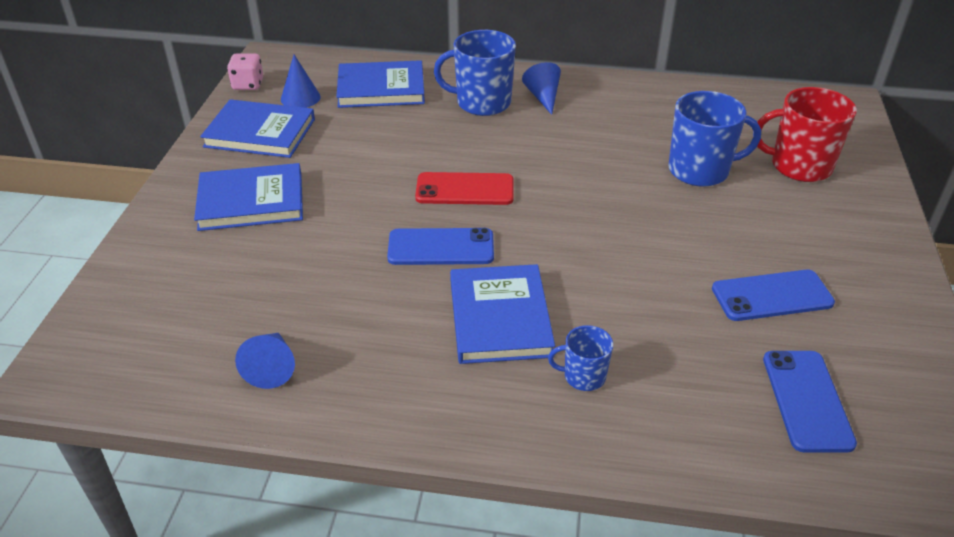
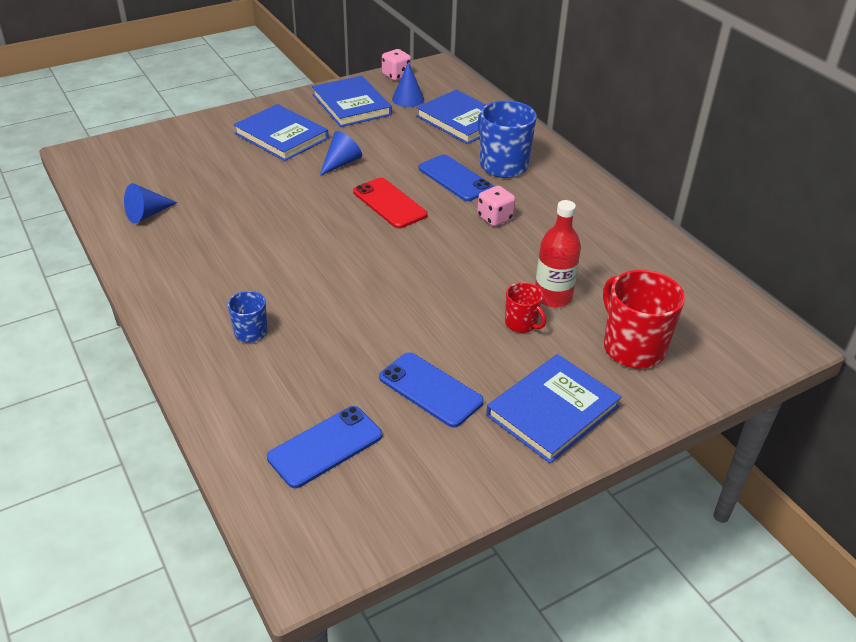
camera: 50 degrees right, 0 degrees up
(441, 247) = (316, 221): blue phone -> blue phone (455, 178)
(500, 317) = (272, 274): blue book -> blue book (553, 411)
(543, 97) = (549, 186): blue cone -> blue cone (341, 163)
(557, 144) = (495, 218): none -> pink dice
(700, 170) = (553, 297): blue mug -> red bottle
(722, 203) = (521, 323): none -> red mug

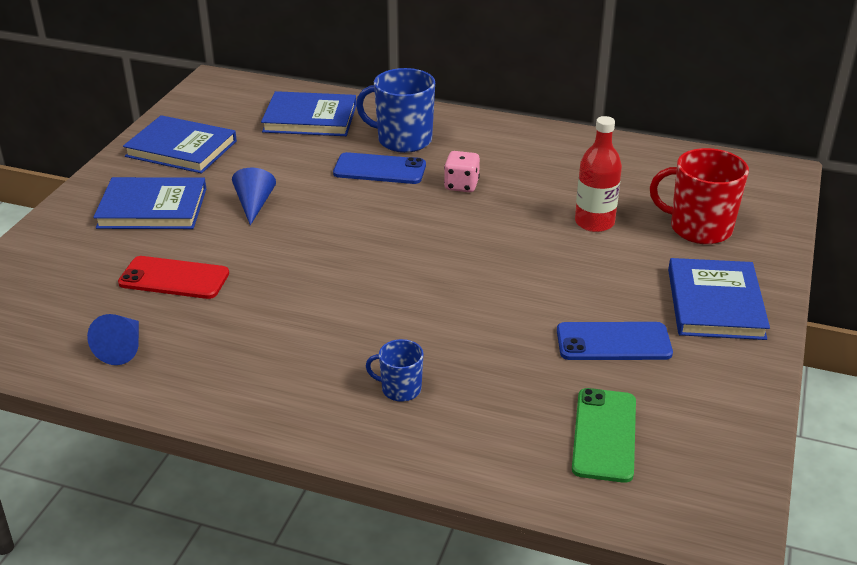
camera: 40 degrees left, 5 degrees down
(325, 446) = (604, 435): blue phone -> green phone
(389, 203) = (354, 217): red phone -> red phone (174, 278)
(396, 75) = (185, 104): pink dice -> none
(408, 99) = (230, 120): blue cone -> none
(521, 323) = (602, 254): red mug -> none

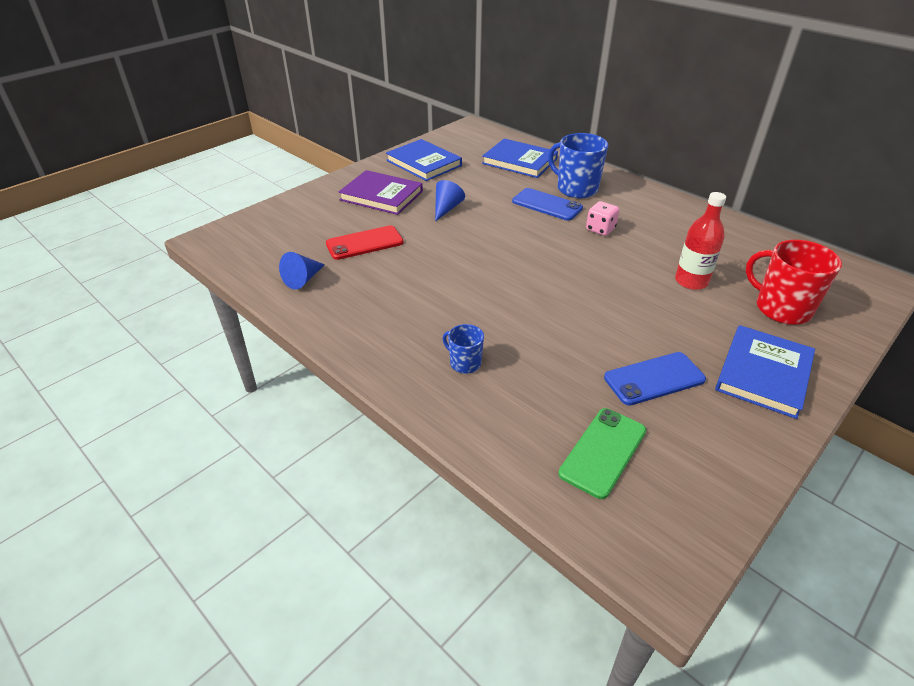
camera: 25 degrees right, 5 degrees up
(152, 208) = (381, 196): blue book -> purple book
(174, 278) = (364, 243): red phone -> red phone turned 60 degrees counterclockwise
(613, 342) = (654, 379): blue phone -> blue phone turned 45 degrees counterclockwise

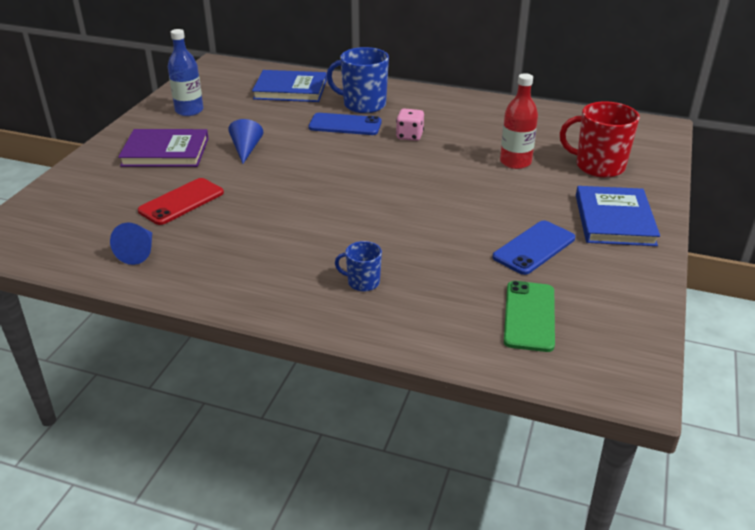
camera: 25 degrees left, 5 degrees down
(423, 163) = (189, 111): blue book -> blue bottle

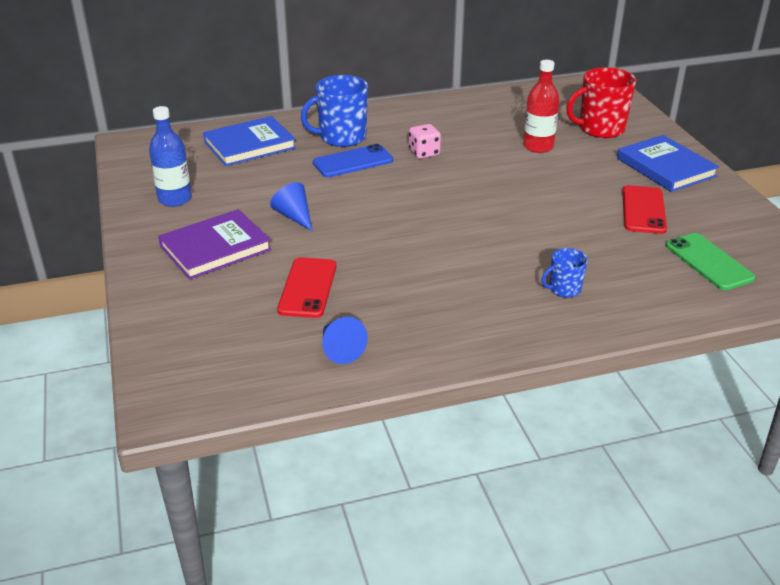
camera: 35 degrees left, 0 degrees up
(534, 248) = (643, 210): blue phone -> red phone

